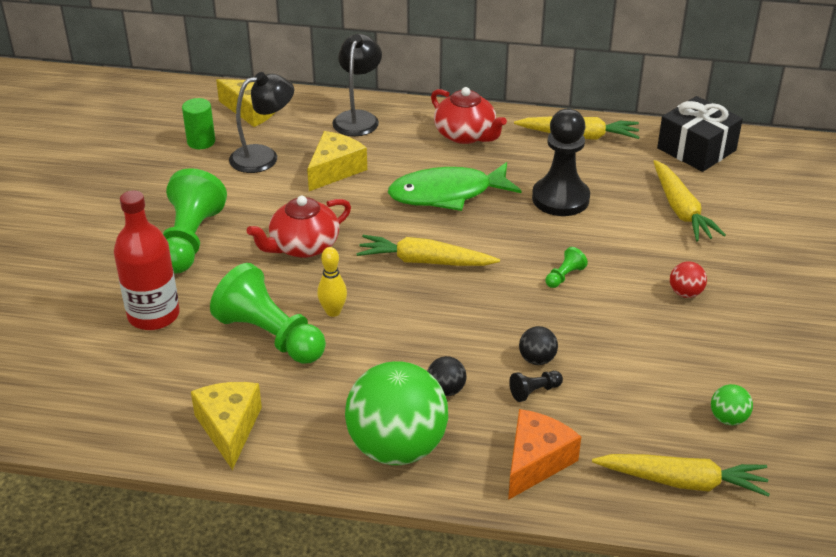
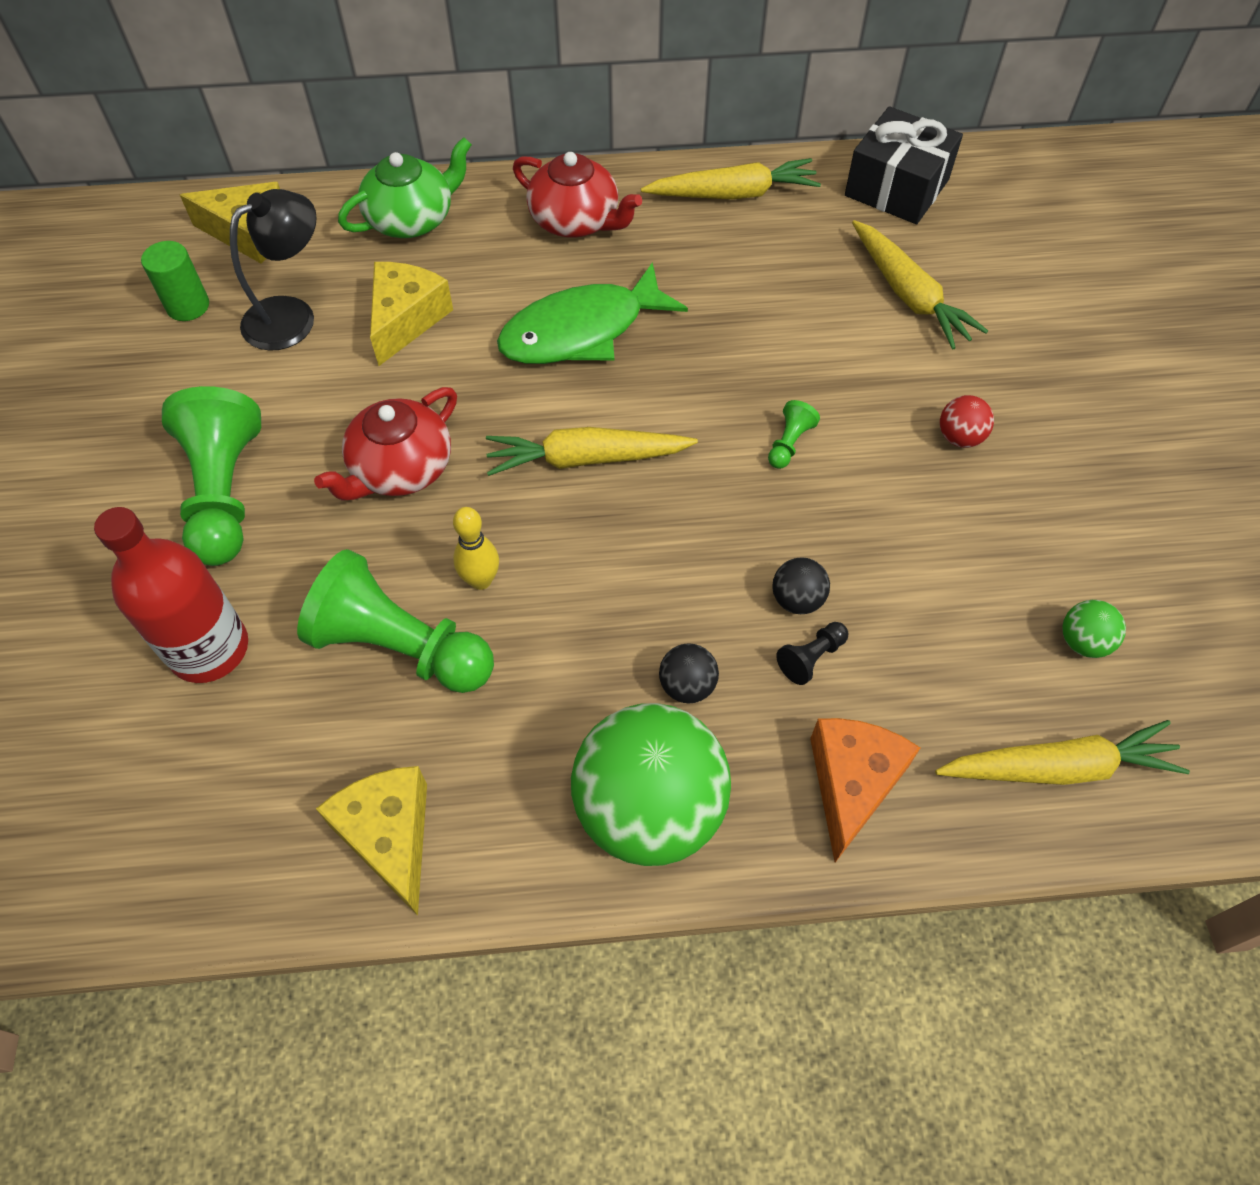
camera: 15 degrees left, 20 degrees up
(358, 118) = (412, 219): black lamp -> green teapot
(560, 198) = (742, 308): black pawn -> none

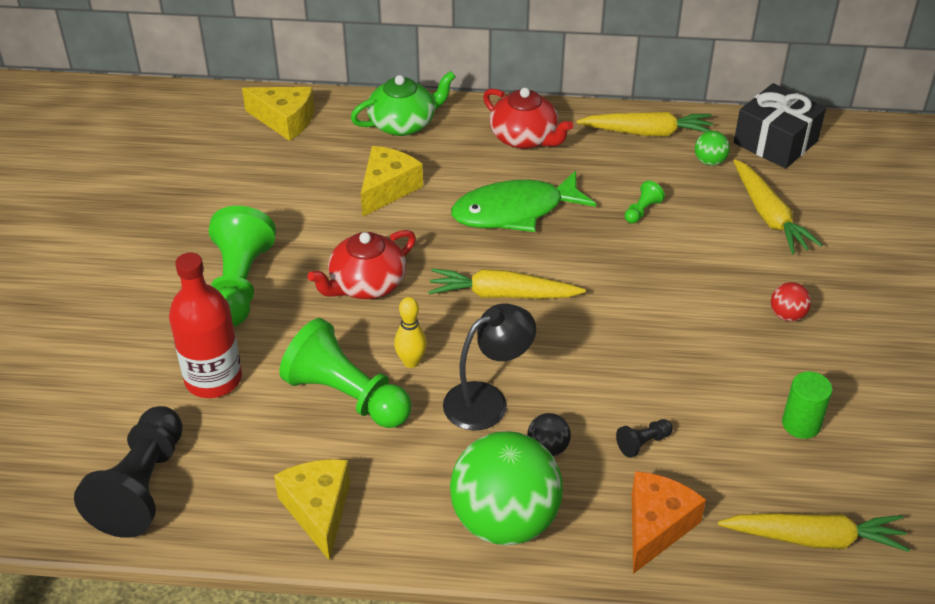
camera: 10 degrees right, 15 degrees down
(130, 840) = (142, 487): none -> black pawn
(188, 306) = (233, 162): green cylinder -> green cylinder (801, 424)
(292, 315) = (306, 177): black lamp -> black lamp (487, 400)
(789, 443) = (655, 303): green pawn -> green pawn (642, 211)
(797, 600) = (640, 405): black ball -> none
(1083, 642) = (852, 461): green ball -> green ball (709, 161)

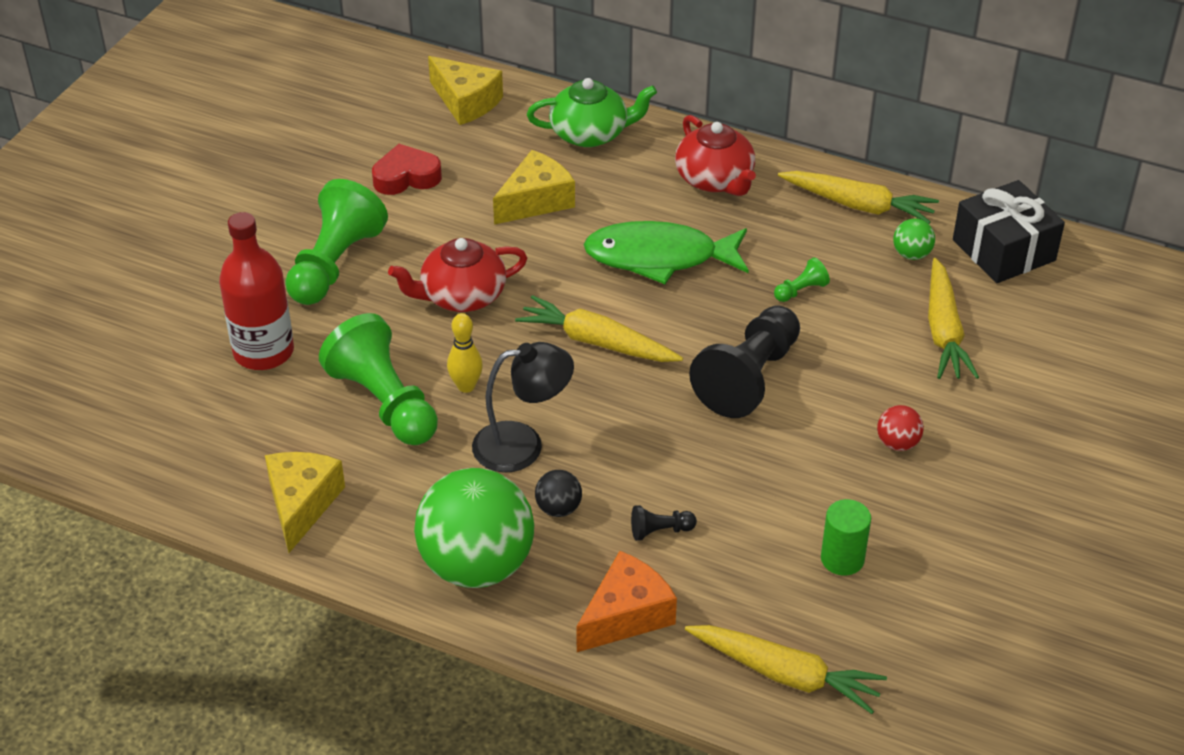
camera: 20 degrees right, 0 degrees up
(142, 487) = (149, 436): black pawn -> black pawn (749, 378)
(265, 194) = (406, 177): none -> red heart

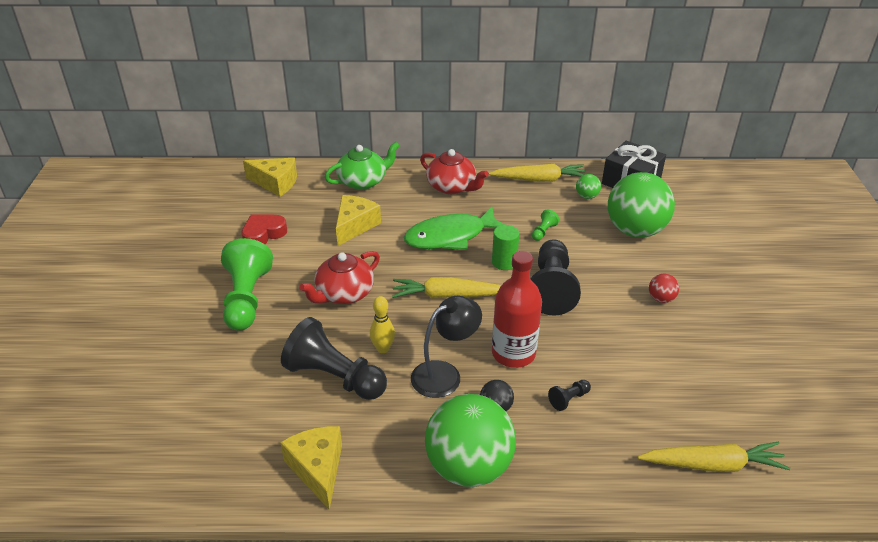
camera: 25 degrees left, 5 degrees down
(263, 352) = (228, 371): red bottle -> red bottle (513, 353)
(384, 402) = (334, 377): green pawn -> black pawn
(626, 615) = (589, 464): orange cheese -> none
(842, 559) = (686, 377): green cylinder -> green cylinder (504, 262)
(944, 331) = (635, 231): yellow carrot -> green ball

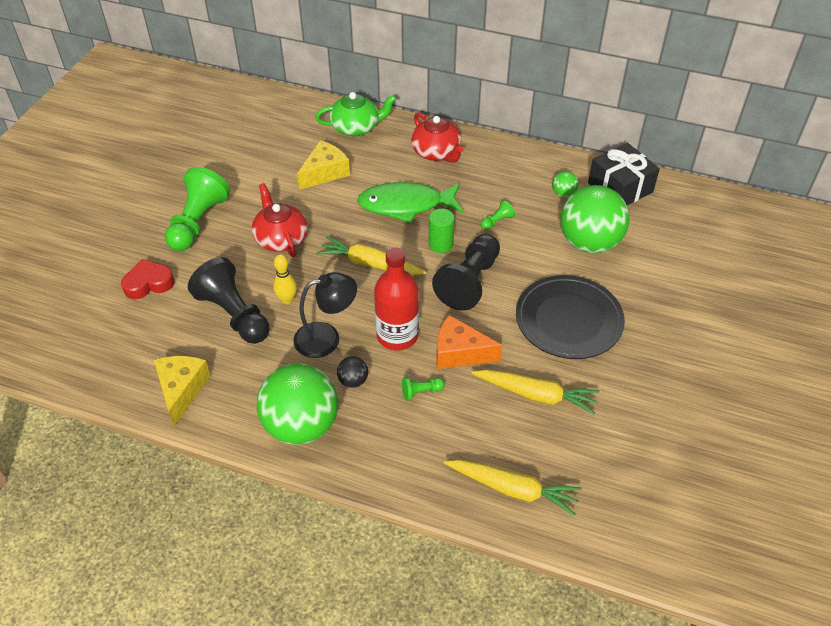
camera: 20 degrees right, 10 degrees up
(263, 234) = (241, 162): red heart -> red heart (148, 283)
(275, 183) = (277, 111): yellow cheese -> none
(344, 293) = (281, 238): red teapot -> red teapot turned 90 degrees clockwise
(539, 180) = (527, 164): yellow carrot -> yellow carrot (536, 395)
(568, 399) = (421, 392): black pawn -> green pawn
(582, 353) = (459, 352): none -> orange cheese
(661, 299) = (568, 320): red ball -> black plate

